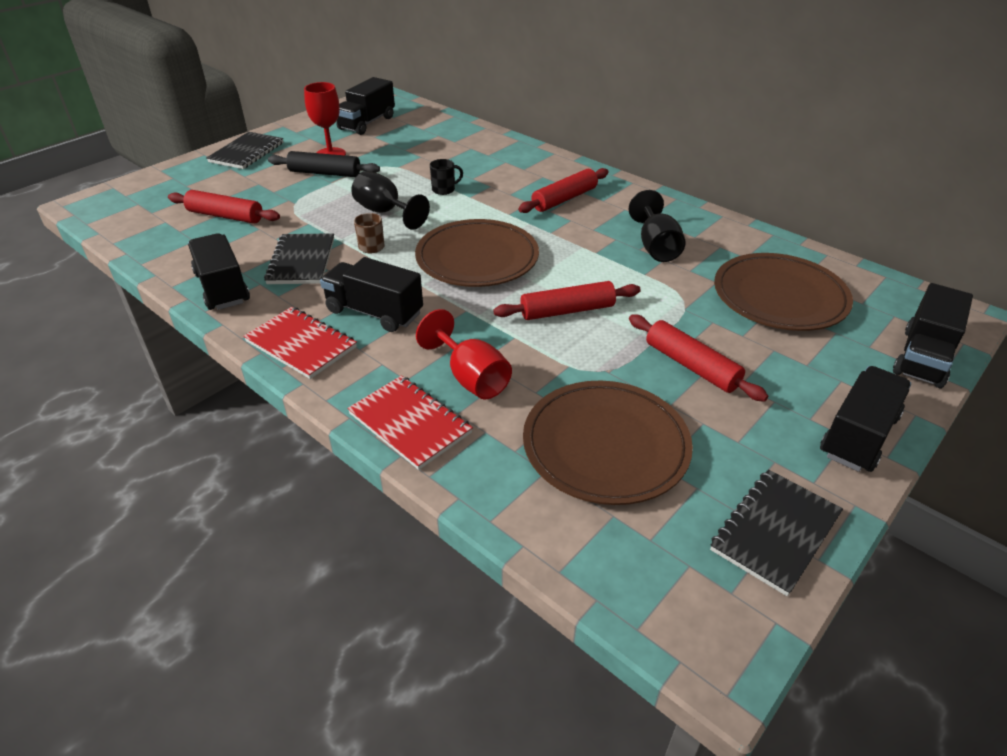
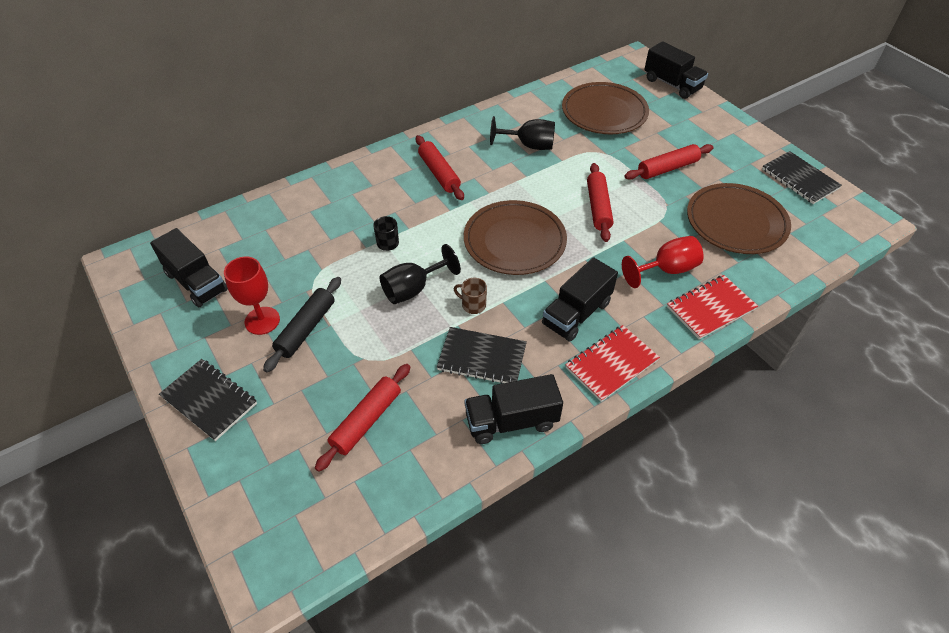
camera: 75 degrees left, 10 degrees up
(858, 436) = (732, 129): black truck -> none

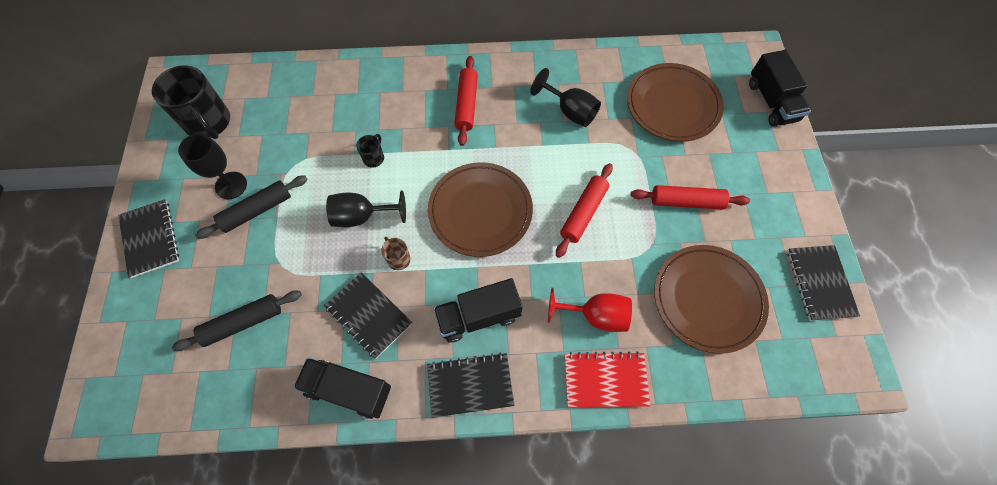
camera: 30 degrees right, 15 degrees up
(196, 282) = (209, 123): black truck -> black mug
(262, 320) = (231, 185): red goblet -> black goblet
(366, 421) = (243, 323): red rolling pin -> black rolling pin
(611, 364) = (470, 385): red notebook -> black notebook

